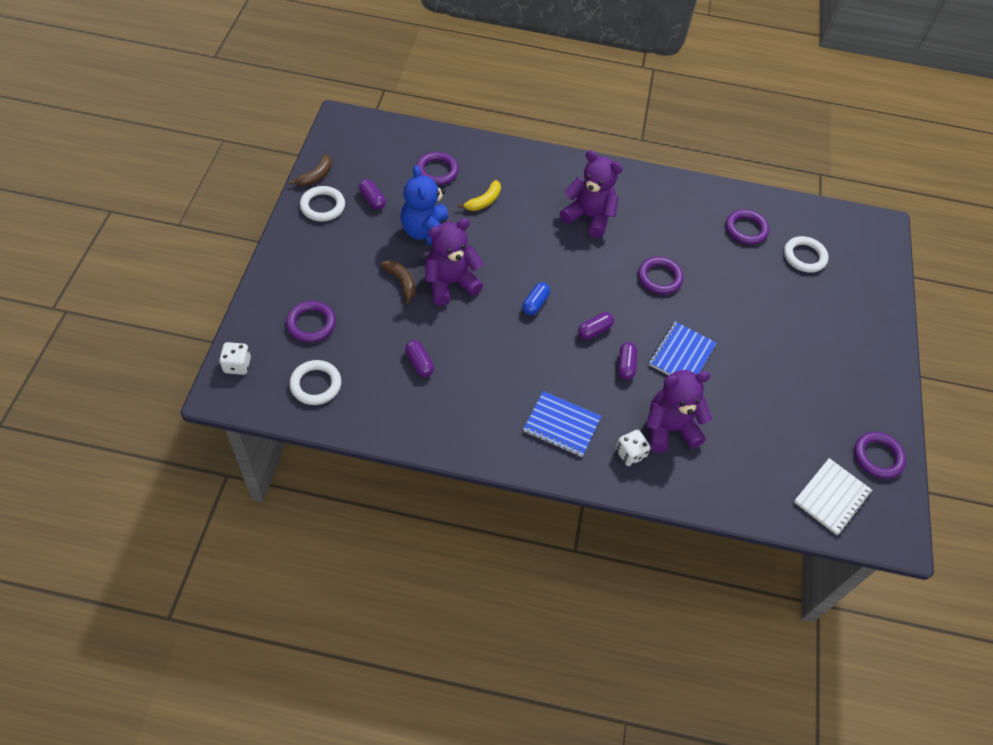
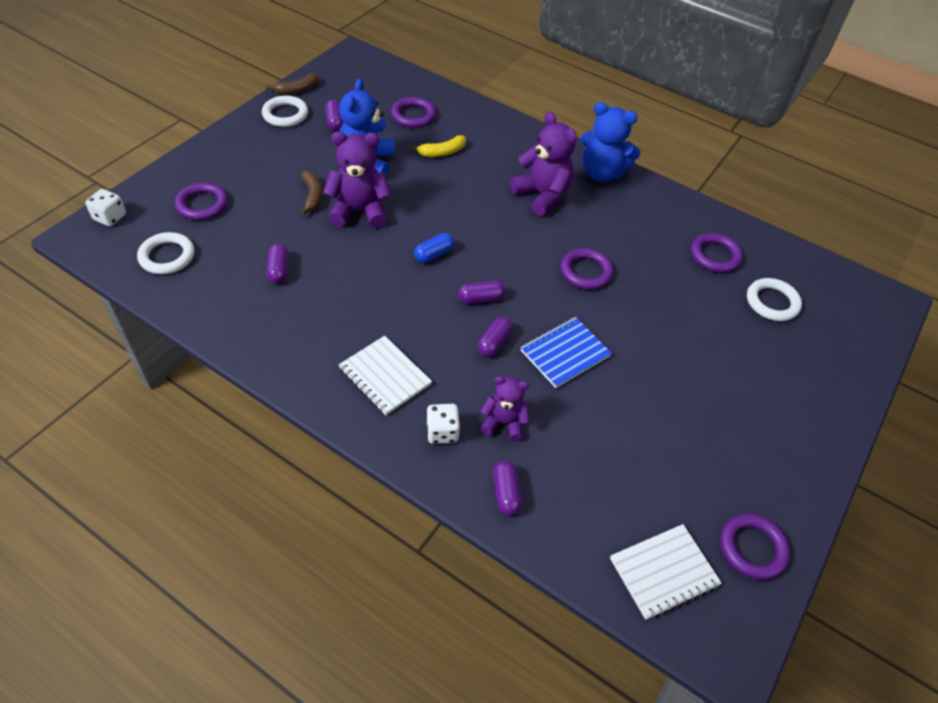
camera: 25 degrees right, 5 degrees down
(561, 425) = (385, 376): blue notebook -> white notebook
(623, 179) = (602, 173): none -> blue teddy bear
(669, 429) = (504, 422): purple teddy bear -> purple teddy bear, size x0.61
(700, 483) = (506, 493): none -> purple capsule

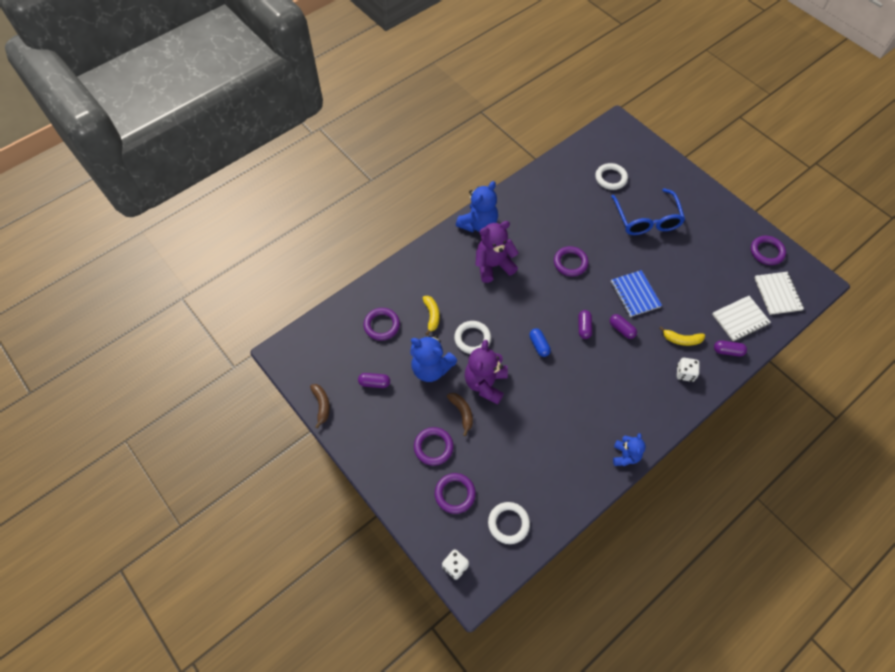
camera: 70 degrees left, 10 degrees up
(279, 270) = (536, 446): purple capsule -> none
(281, 367) = (625, 456): none -> blue teddy bear
(285, 114) = (354, 419): white ring -> white ring (472, 338)
(313, 196) = (462, 413): brown banana -> brown banana turned 60 degrees clockwise
(385, 376) = (640, 396): white notebook -> white notebook (740, 319)
(504, 422) = (681, 340): purple teddy bear -> yellow banana
(715, 256) = (568, 191): purple ring -> purple ring (433, 447)
(718, 356) = (647, 220): none -> blue glasses

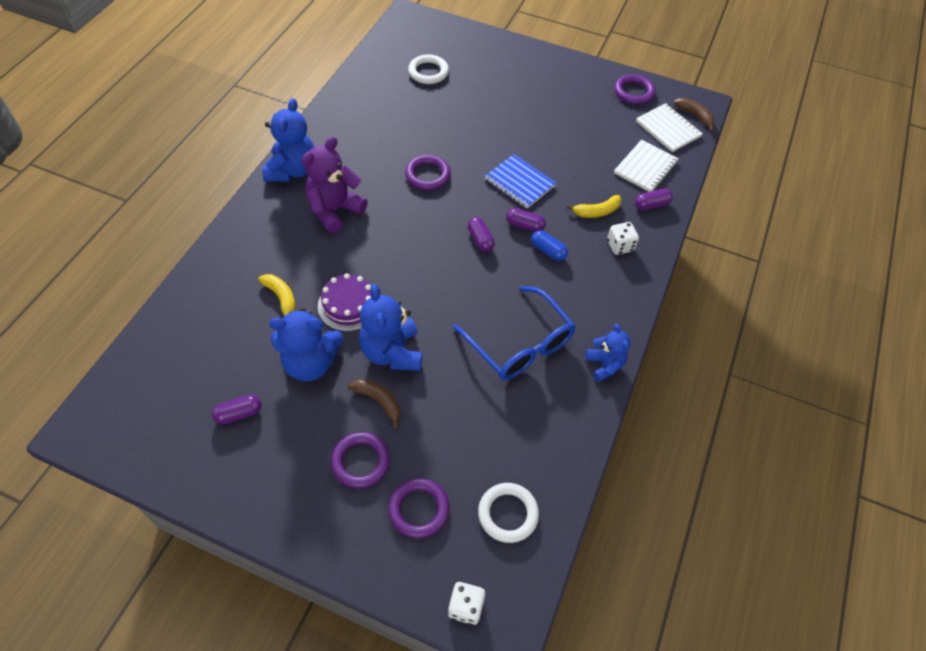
camera: 30 degrees left, 5 degrees down
(322, 405) = (172, 476): brown banana -> brown banana (695, 116)
(381, 325) = (216, 336): purple ring -> none
(472, 338) = (349, 305): white ring -> purple cake
(485, 383) = (392, 352): purple teddy bear -> blue teddy bear
(539, 345) = (437, 280): blue capsule -> blue capsule (548, 251)
(647, 220) = (491, 101): blue glasses -> blue glasses (520, 344)

